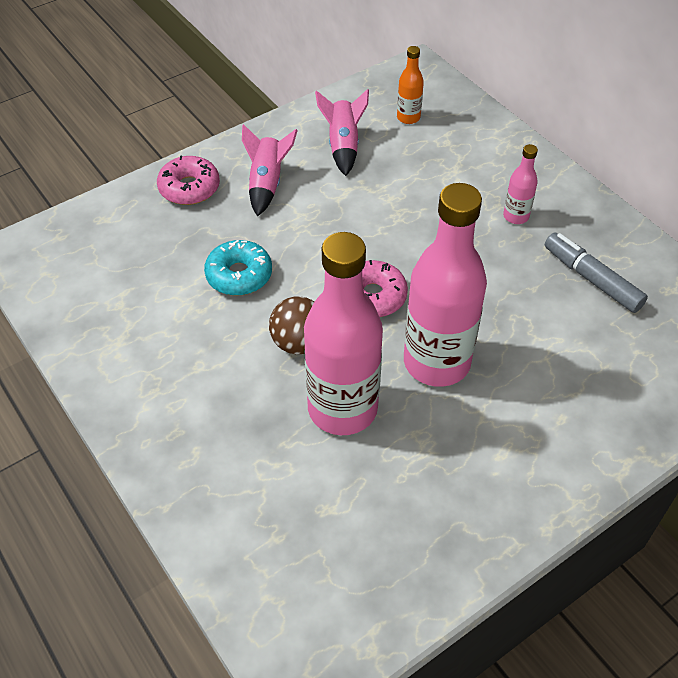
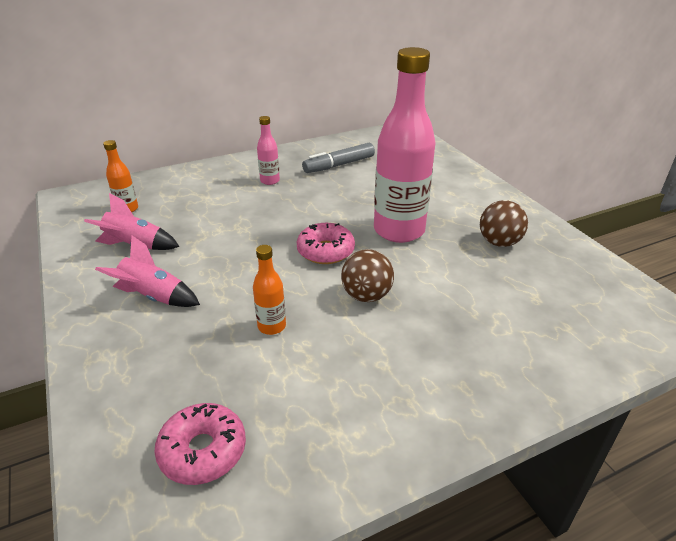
camera: 80 degrees left, 15 degrees down
(189, 188) = (120, 356): pink donut -> pink donut (203, 451)
(239, 275) = (272, 326): turquoise donut -> orange bottle
(342, 409) = (439, 279): pink bottle -> none
(440, 476) = (499, 242): none -> brown ball

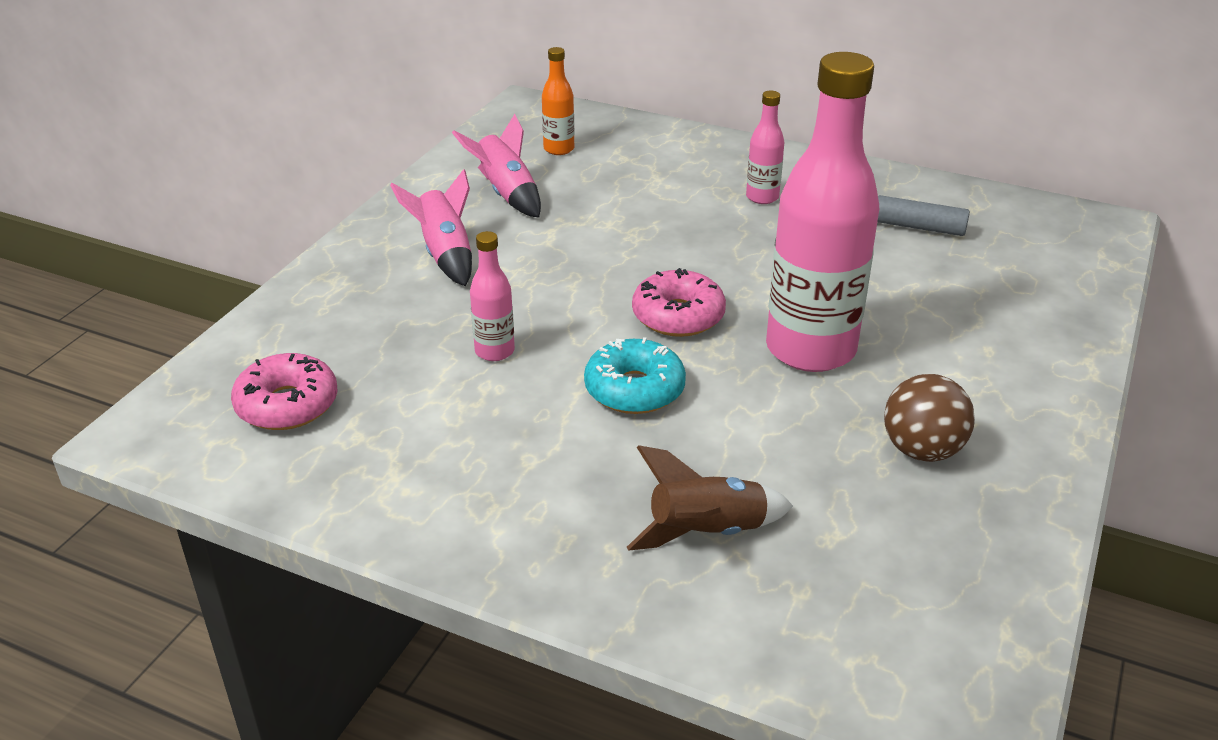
camera: 50 degrees right, 0 degrees up
(272, 326) = (494, 351): orange bottle -> pink bottle
(366, 295) = (634, 389): brown ball -> turquoise donut
(501, 332) = (706, 532): none -> brown rocket

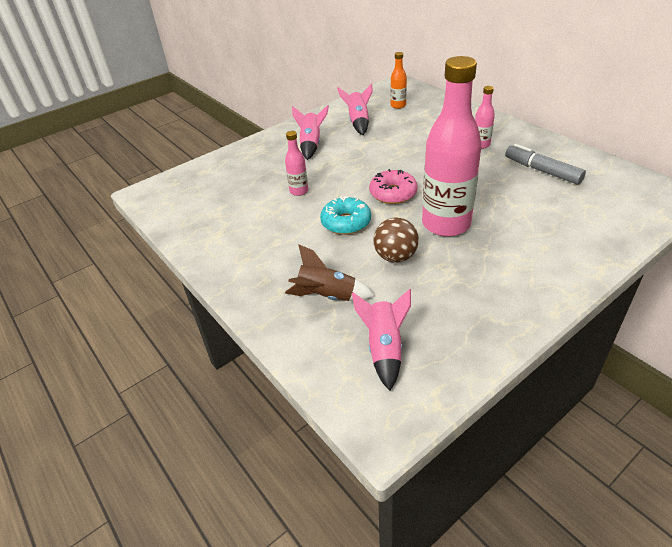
camera: 30 degrees right, 5 degrees up
(287, 405) = (202, 194): pink donut -> none
(875, 591) = (384, 348): none -> pink rocket
(922, 450) = (464, 288): brown ball -> brown ball (395, 257)

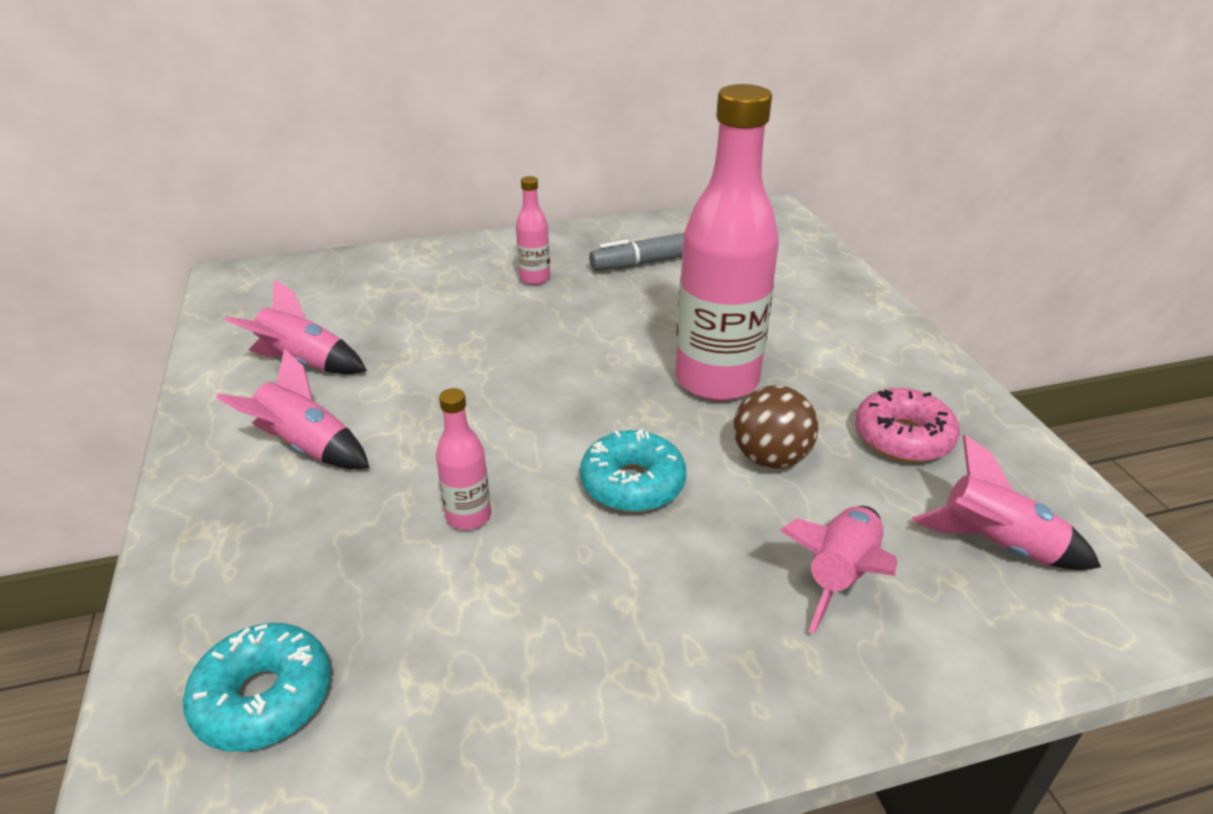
camera: 70 degrees left, 5 degrees down
(201, 186) = (264, 698): none -> turquoise donut
(327, 296) = (839, 575): brown rocket -> pink rocket
(393, 193) = (588, 402): pink donut -> pink donut (903, 437)
(398, 105) = (310, 304): orange bottle -> none

